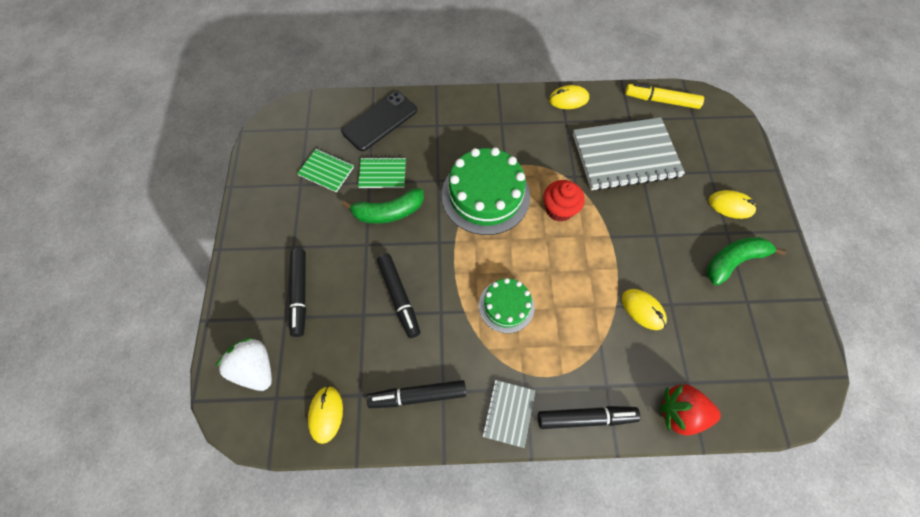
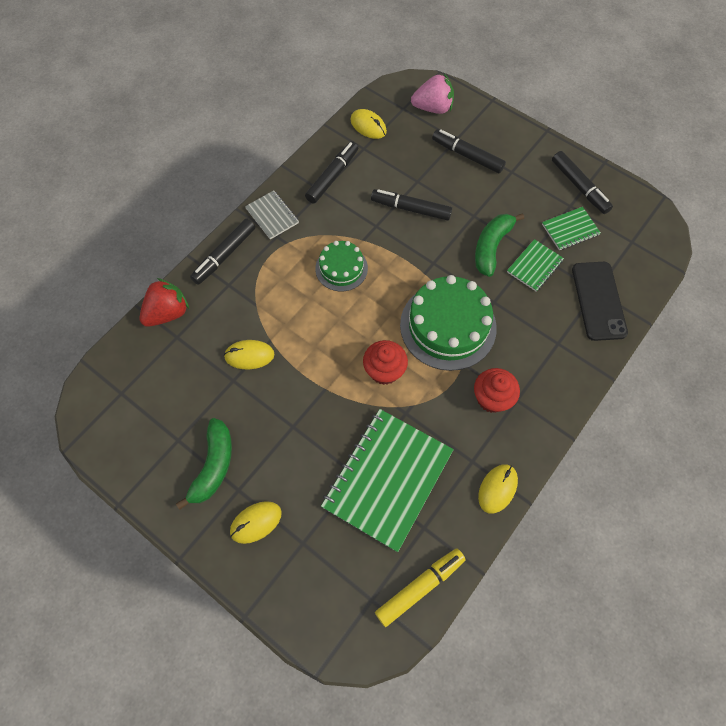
camera: 130 degrees right, 0 degrees up
(255, 368) = (433, 108): white strawberry -> pink strawberry
(274, 189) = (579, 187): none -> black marker
(514, 136) = (492, 398): none -> red cupcake
(625, 156) = (387, 479): grey notebook -> green notebook

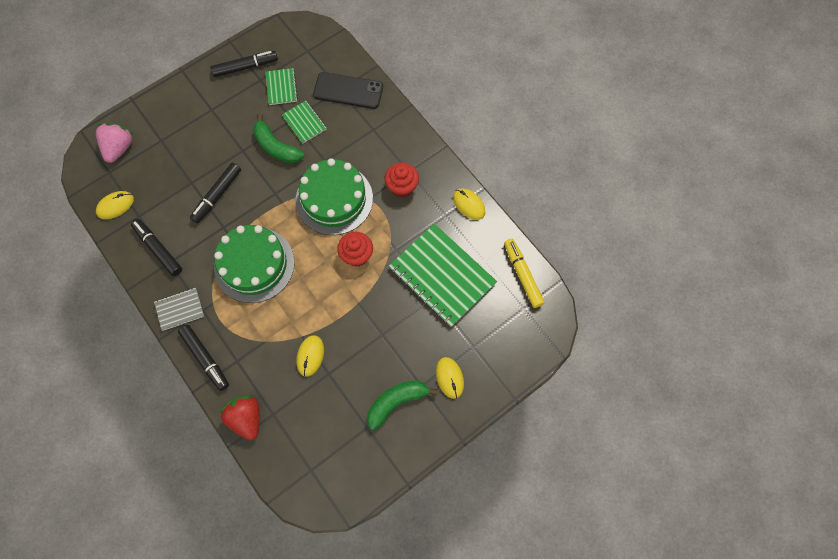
camera: 75 degrees left, 5 degrees up
(213, 466) = (397, 402): green banana -> green banana turned 60 degrees counterclockwise
(341, 268) = (254, 264): green cake -> green cake, size x1.76
(467, 156) = (181, 137): black marker -> none

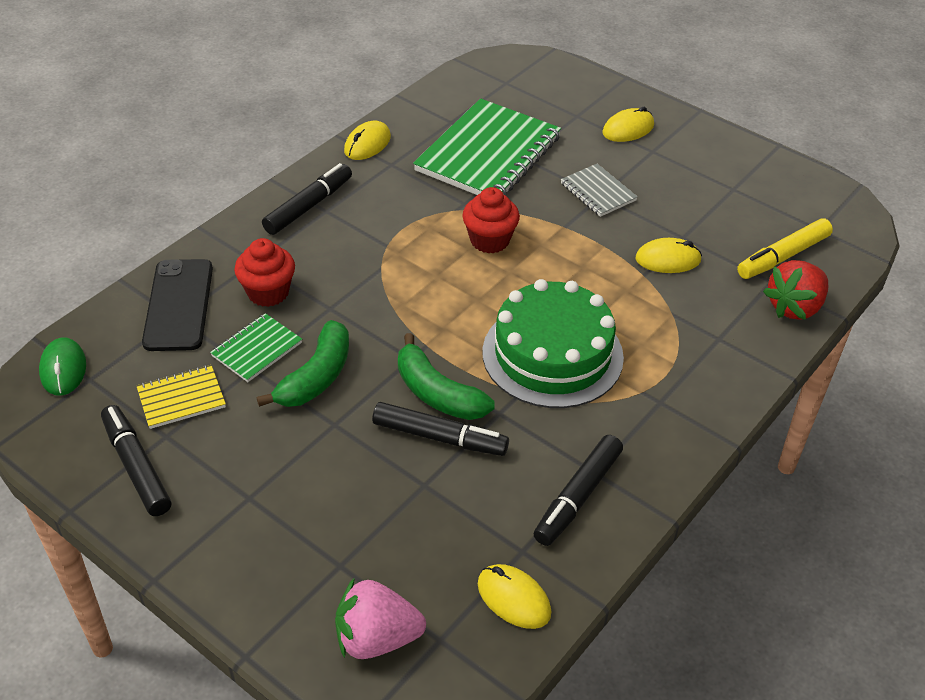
camera: 105 degrees left, 25 degrees down
(179, 309) = (673, 432): grey notebook -> grey notebook (598, 192)
(205, 358) = (736, 376): black marker -> black marker (309, 206)
(281, 87) = (181, 398): green notebook -> yellow notebook
(317, 40) = (63, 369): none -> green mouse
(334, 199) = (400, 283): green cake -> none
(397, 402) = (685, 168): green banana -> green banana (437, 393)
(402, 187) = (356, 212): red cupcake -> red cupcake (268, 292)
(522, 275) = (458, 88): yellow marker -> yellow marker (783, 256)

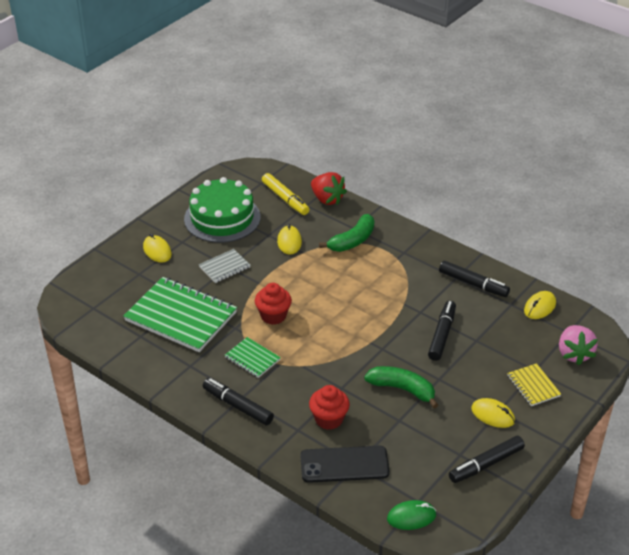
camera: 90 degrees left, 5 degrees down
(181, 398) = (428, 451): yellow notebook -> yellow notebook (533, 386)
(257, 349) = (382, 419): green notebook -> green notebook (252, 359)
(367, 144) = (165, 379): yellow mouse -> yellow mouse (493, 415)
(437, 393) = (409, 336): green banana -> green banana (352, 241)
(552, 354) = (373, 290): green cake -> green cake (222, 218)

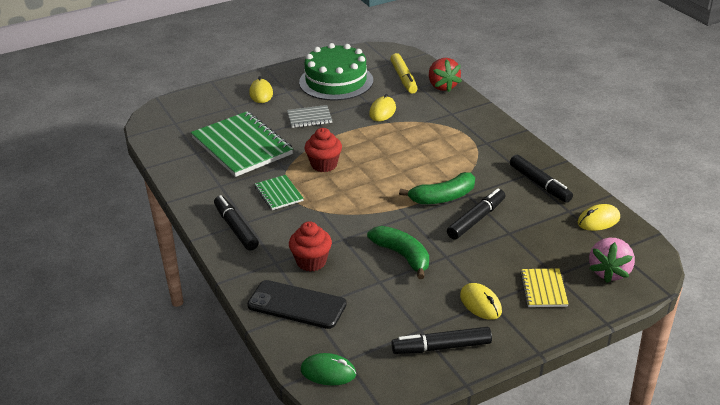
camera: 25 degrees right, 5 degrees down
(352, 241) = (443, 123): green banana -> green banana (443, 197)

